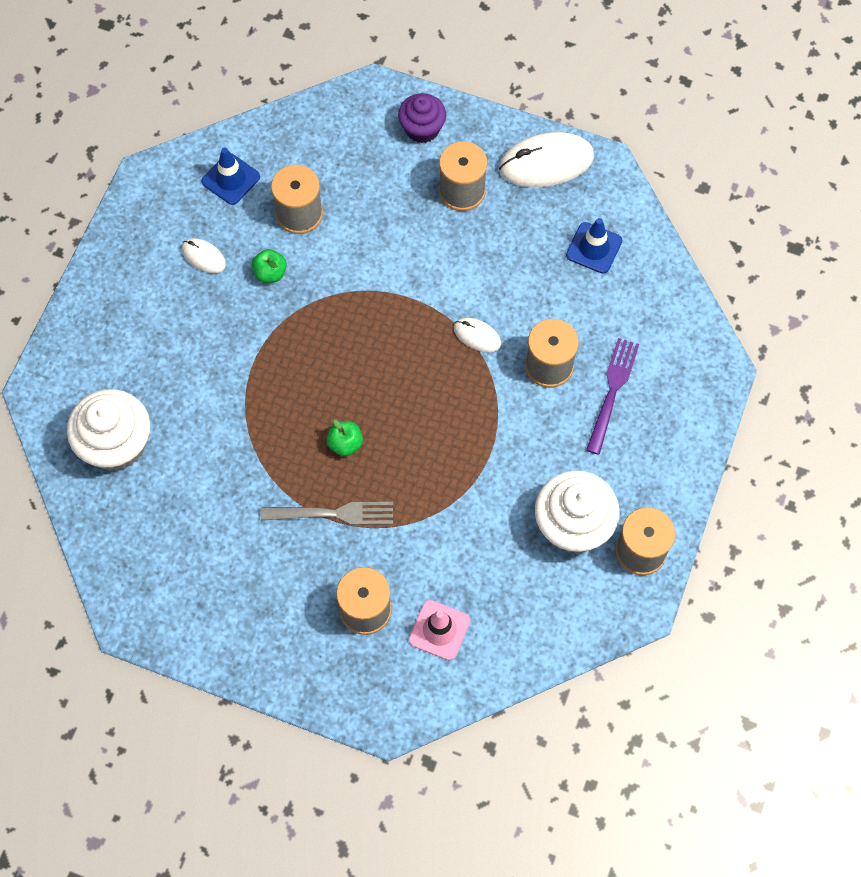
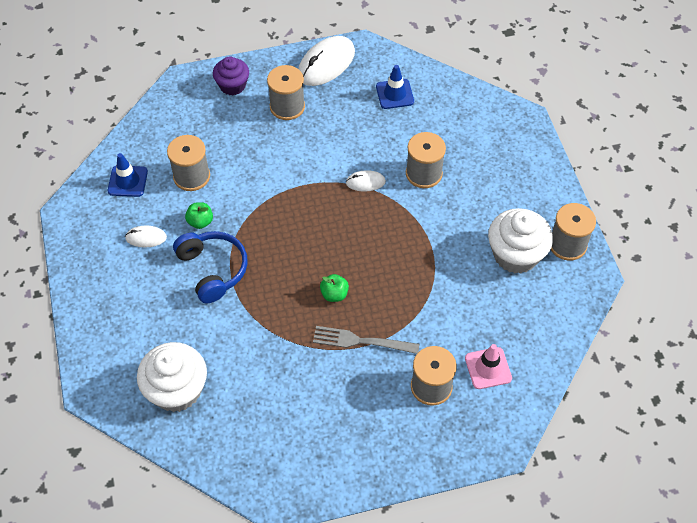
camera: 35 degrees left, 10 degrees down
(243, 336) = (213, 270): none -> blue headphones
(333, 513) = (361, 341): grey fork -> grey fork turned 135 degrees counterclockwise
(612, 391) = (473, 166): purple fork -> none

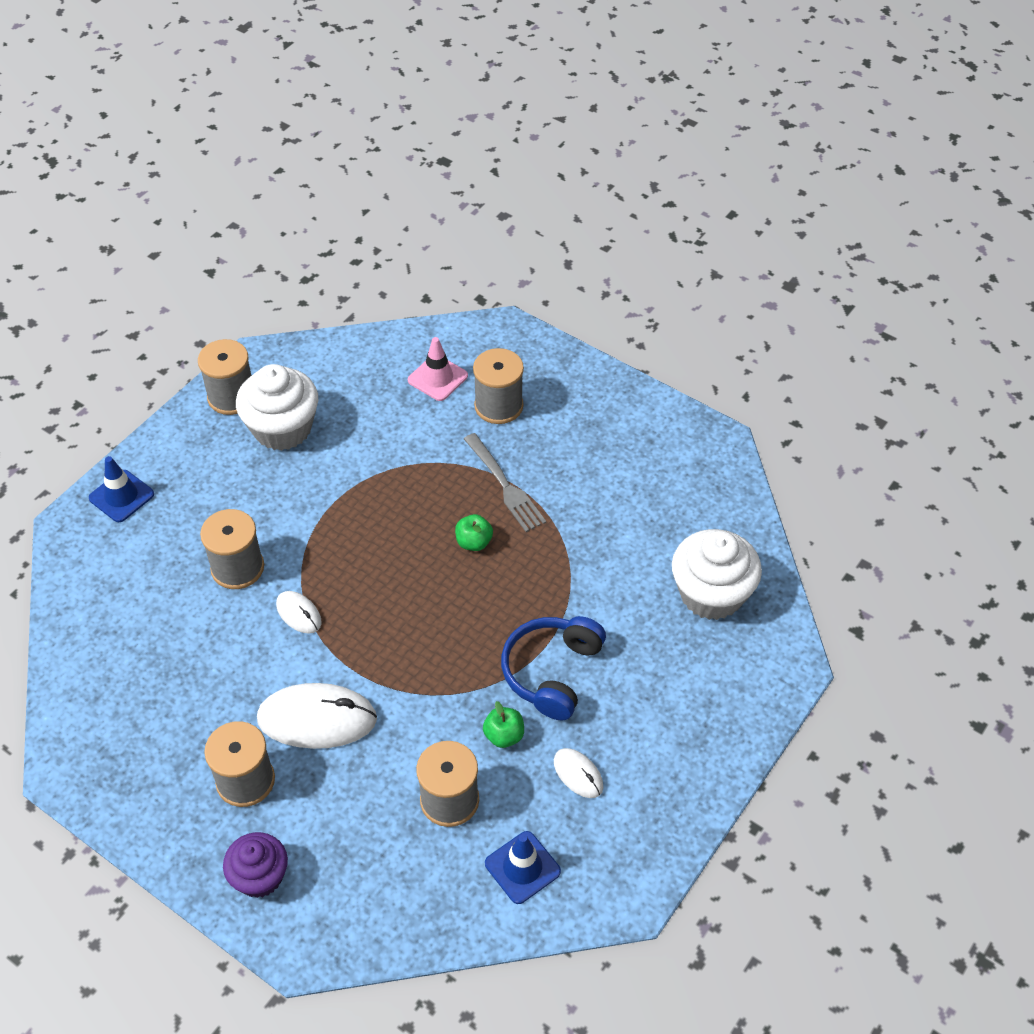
camera: 130 degrees left, 5 degrees down
(326, 64) = (130, 791): white mouse -> white mouse (317, 719)
(394, 94) = (128, 676): blue traffic cone -> blue traffic cone (121, 496)

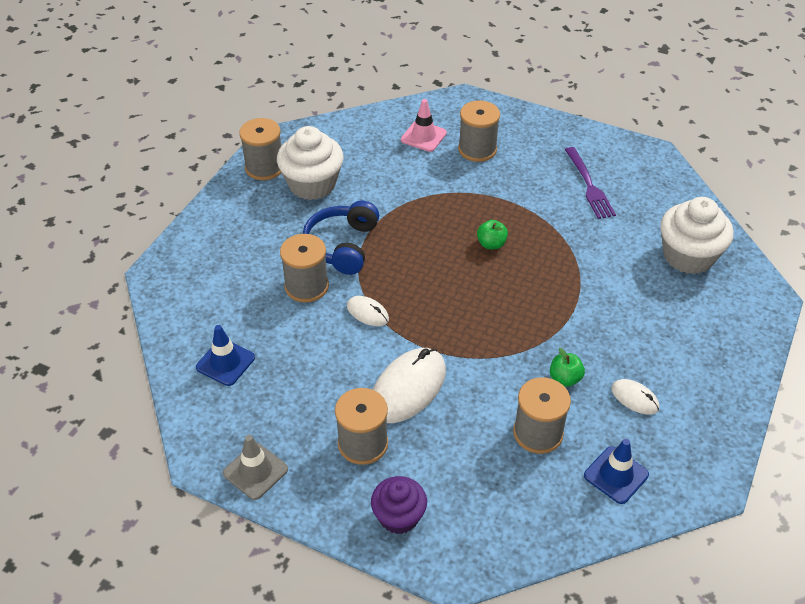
camera: 10 degrees left, 5 degrees down
(117, 795) = (255, 471): none -> grey traffic cone
(121, 496) = (194, 247): blue traffic cone -> blue traffic cone (225, 362)
(317, 719) = (408, 388): white mouse -> white mouse turned 45 degrees counterclockwise
(505, 485) = (501, 202): grey fork -> none
(552, 672) = (586, 327): blue headphones -> blue headphones (342, 246)
(622, 477) = (589, 185): none -> purple fork

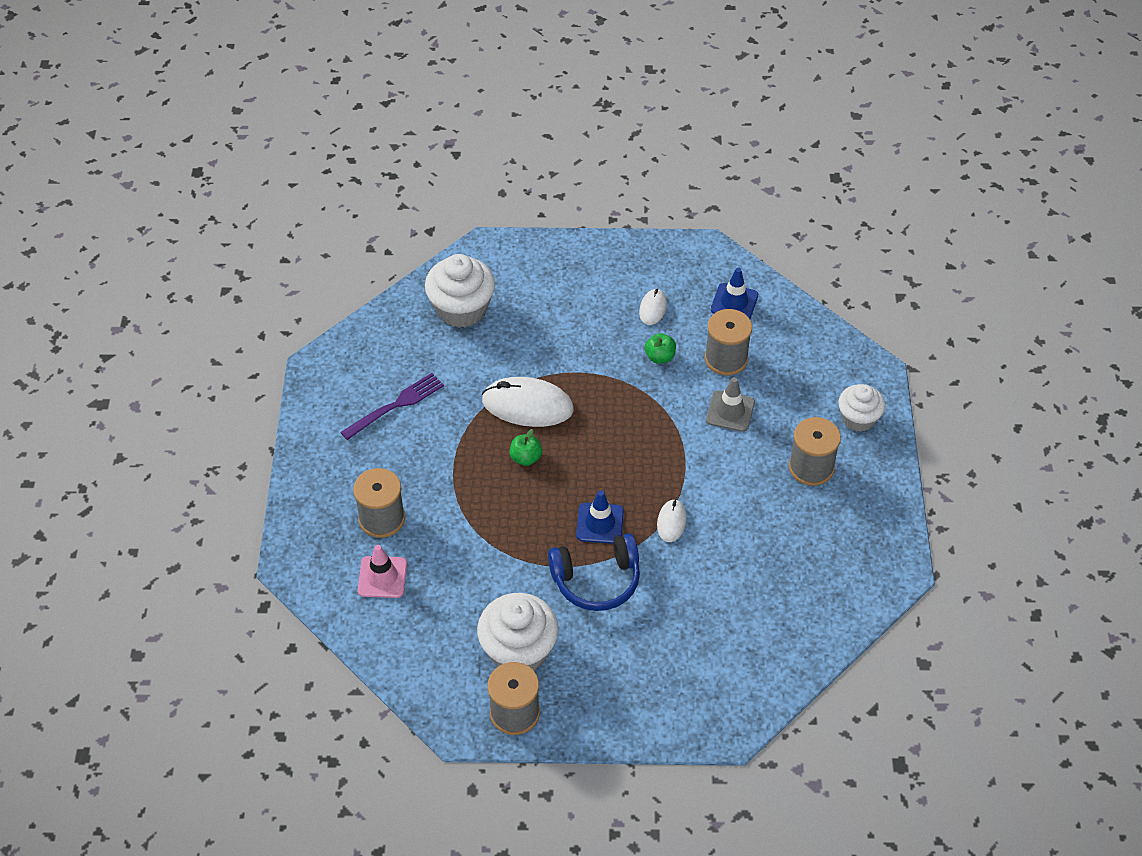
camera: 115 degrees left, 5 degrees up
(225, 362) = (796, 607): blue traffic cone -> blue traffic cone (600, 523)
(255, 471) = (885, 528): grey traffic cone -> grey traffic cone (730, 411)
(306, 286) = (668, 586): grey spool -> none
(399, 516) = (858, 418): purple cupcake -> white cupcake
(408, 388) = (737, 458): white mouse -> white mouse (527, 405)

